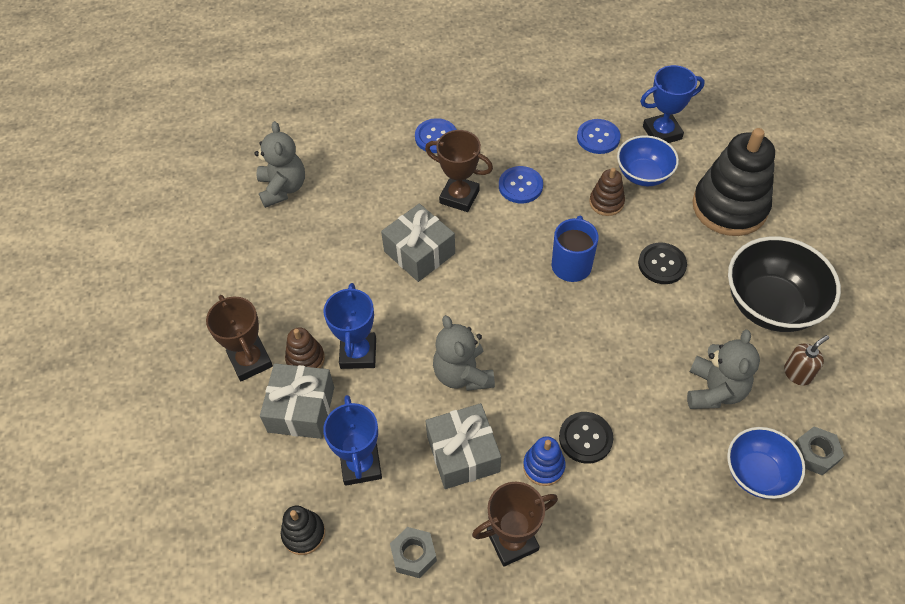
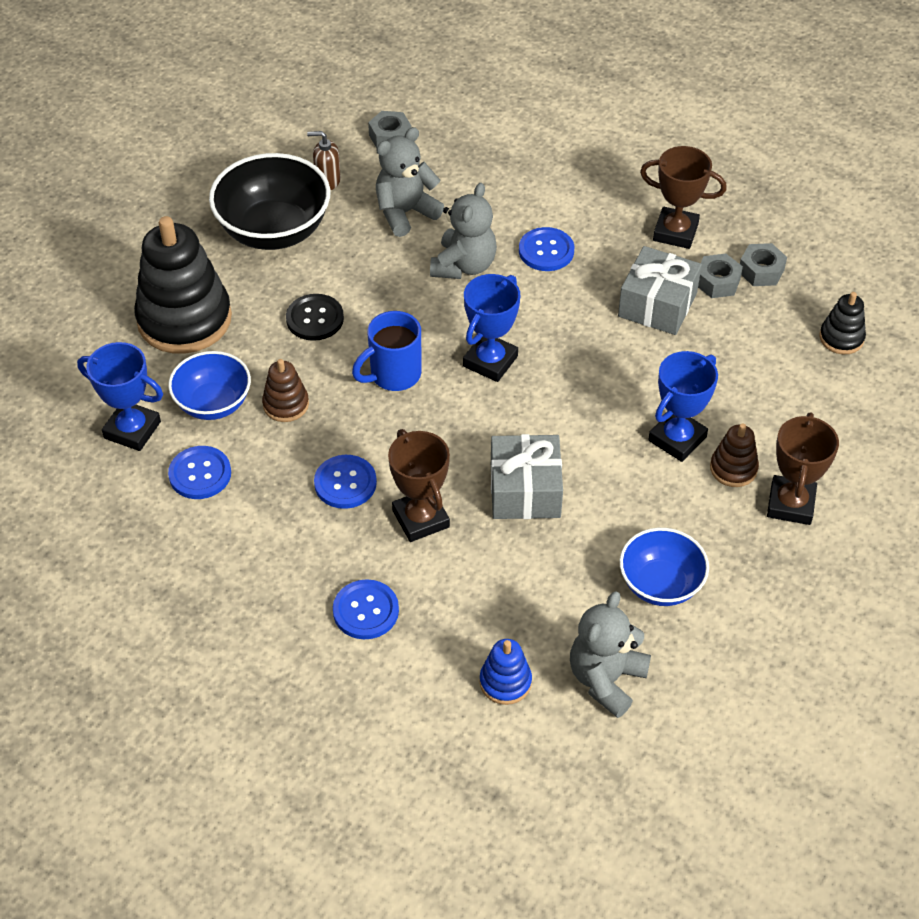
camera: 140 degrees left, 5 degrees down
(301, 409) = (772, 428): grey gift -> none
(361, 465) = (752, 352): blue trophy -> blue trophy (490, 361)
(438, 514) = (717, 282): none -> grey nut
(463, 374) = (597, 358): grey teddy bear -> grey teddy bear (464, 265)
(543, 466) = (600, 256): blue stacking toy -> blue stacking toy (505, 682)
(585, 438) = (546, 251): black button -> blue button
(757, 473) = (447, 154): blue bowl -> blue bowl (660, 584)

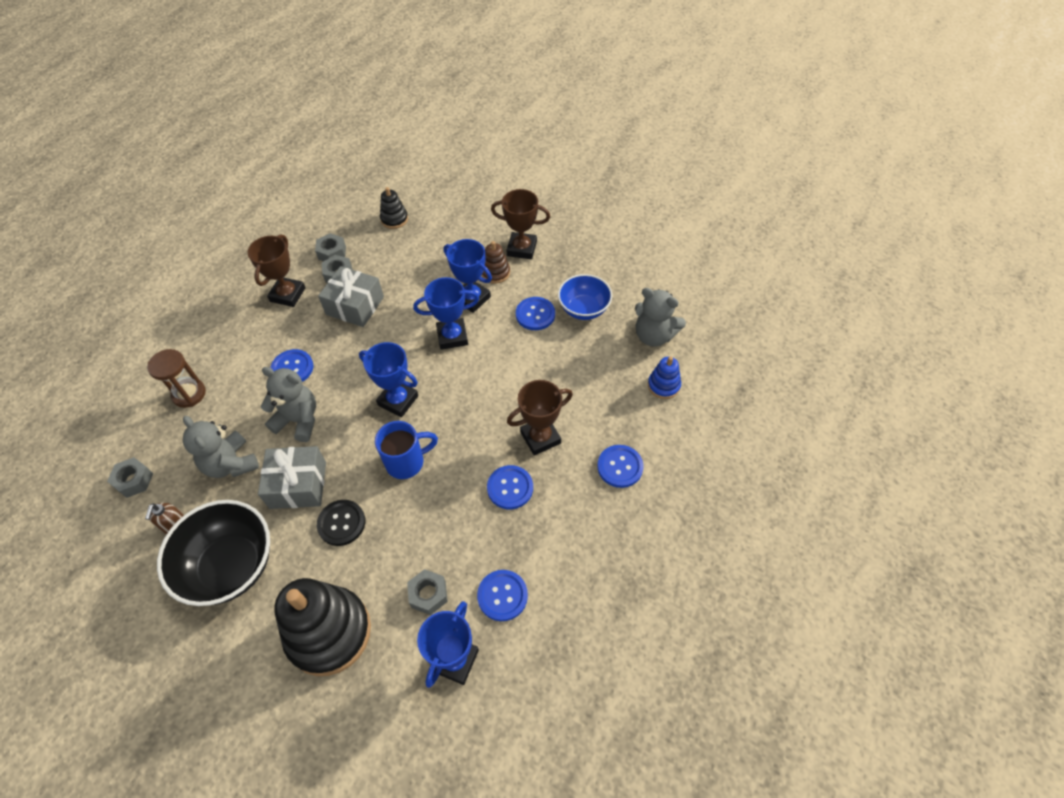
camera: 90 degrees left, 5 degrees up
(213, 403) = (428, 594): blue bowl -> grey nut
(286, 404) = (432, 537): brown stacking toy -> none
(393, 375) = (406, 462): blue mug -> blue mug turned 75 degrees counterclockwise
(508, 162) = (189, 394): none -> brown hourglass
(525, 490) = (514, 378): grey gift -> grey gift (298, 485)
(601, 417) = (452, 336): none -> blue trophy
(647, 519) = (535, 314): none -> blue button

